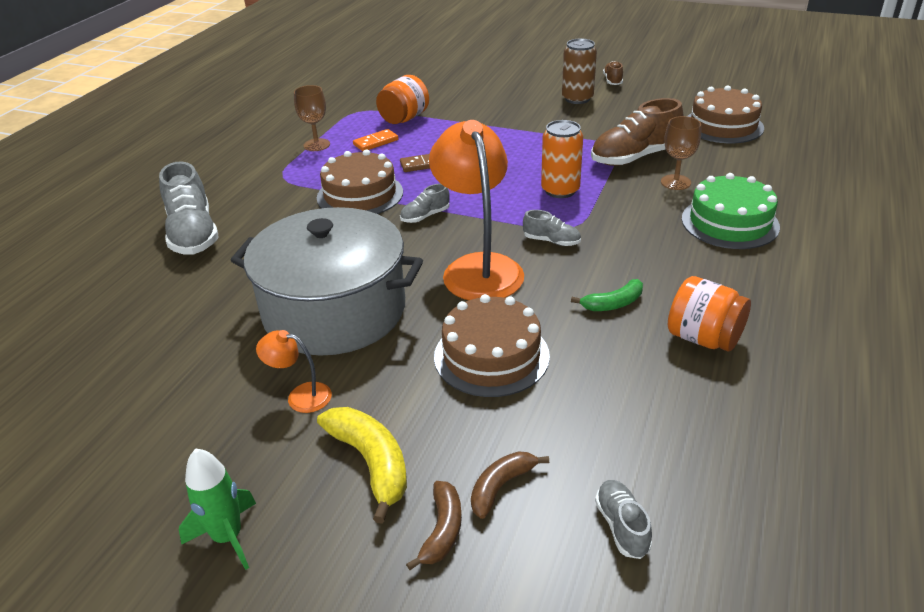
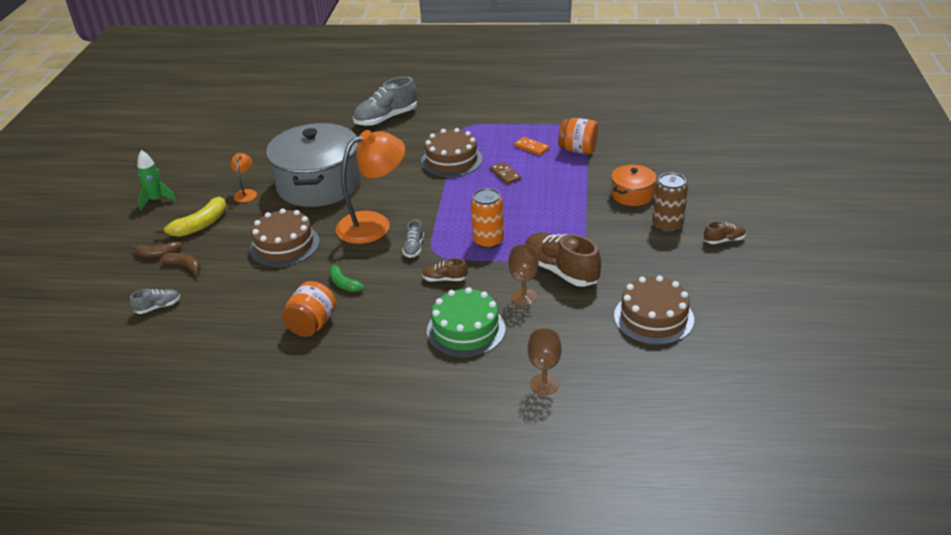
camera: 75 degrees right, 0 degrees up
(316, 145) = (516, 126): brown goblet -> brown goblet (544, 384)
(425, 216) = (431, 191): grey shoe -> none
(513, 105) = (632, 195): none -> orange pot
(627, 226) = (445, 279): none -> brown shoe

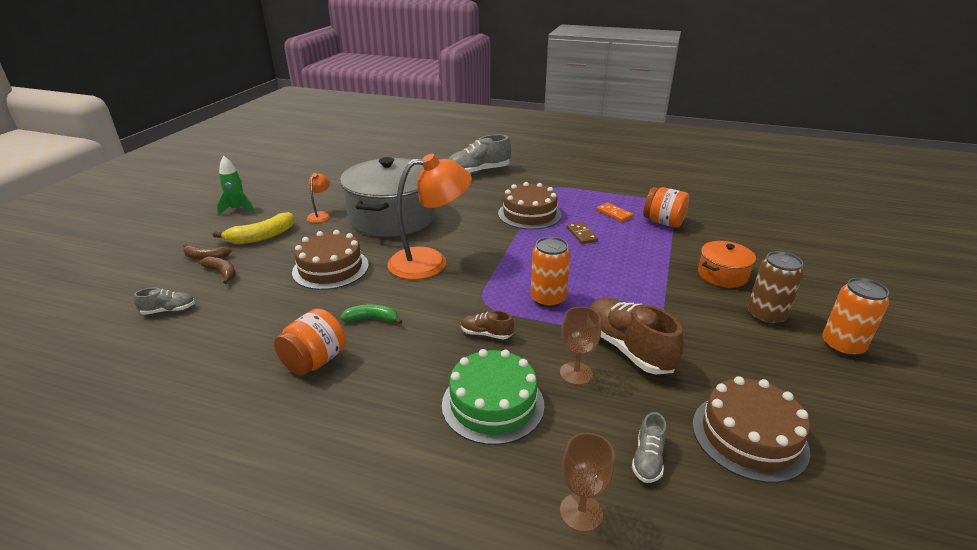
camera: 10 degrees right, 5 degrees down
(344, 283) = (372, 319): green banana -> green banana turned 120 degrees clockwise
(414, 248) = (463, 293): grey shoe -> grey shoe (647, 459)
(724, 240) = (842, 346): brown shoe -> orange can

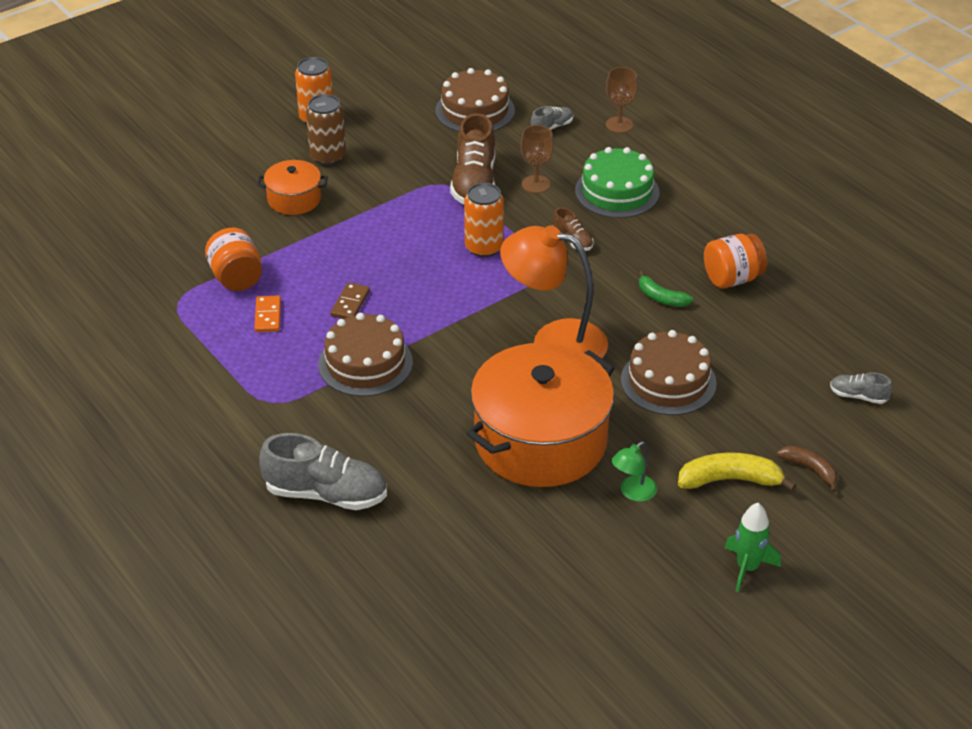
camera: 145 degrees left, 10 degrees up
(222, 273) = (794, 430): brown banana -> none
(321, 215) = (633, 493): orange lamp -> green lamp
(392, 217) = (540, 441): grey pot -> orange pot

